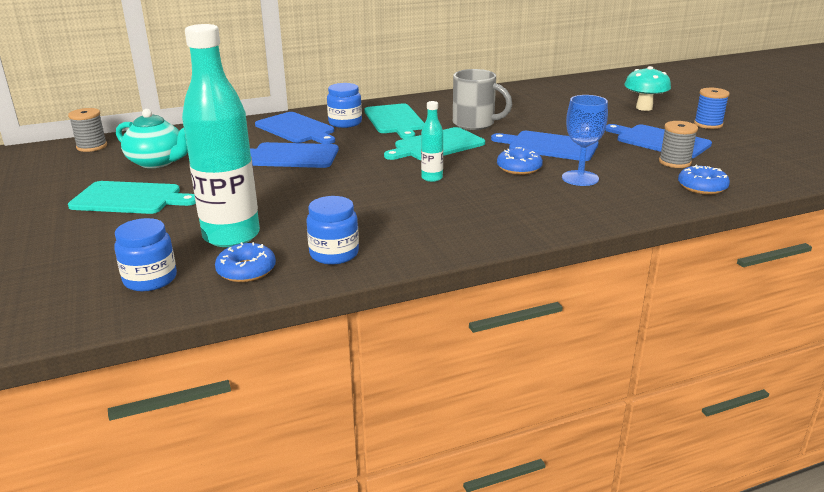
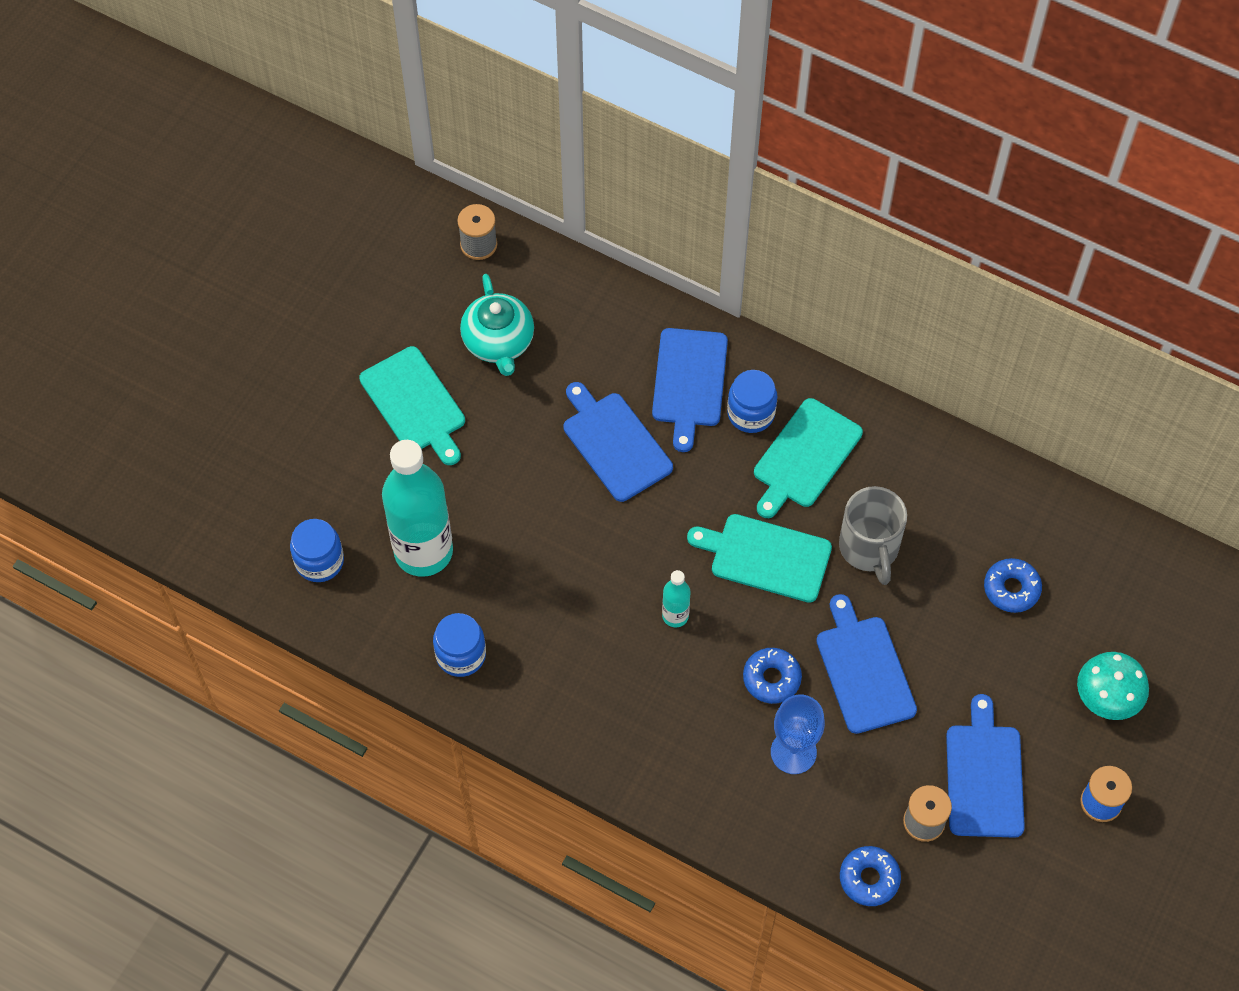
camera: 50 degrees right, 35 degrees up
(246, 270) = (385, 614): blue donut -> blue donut (1011, 589)

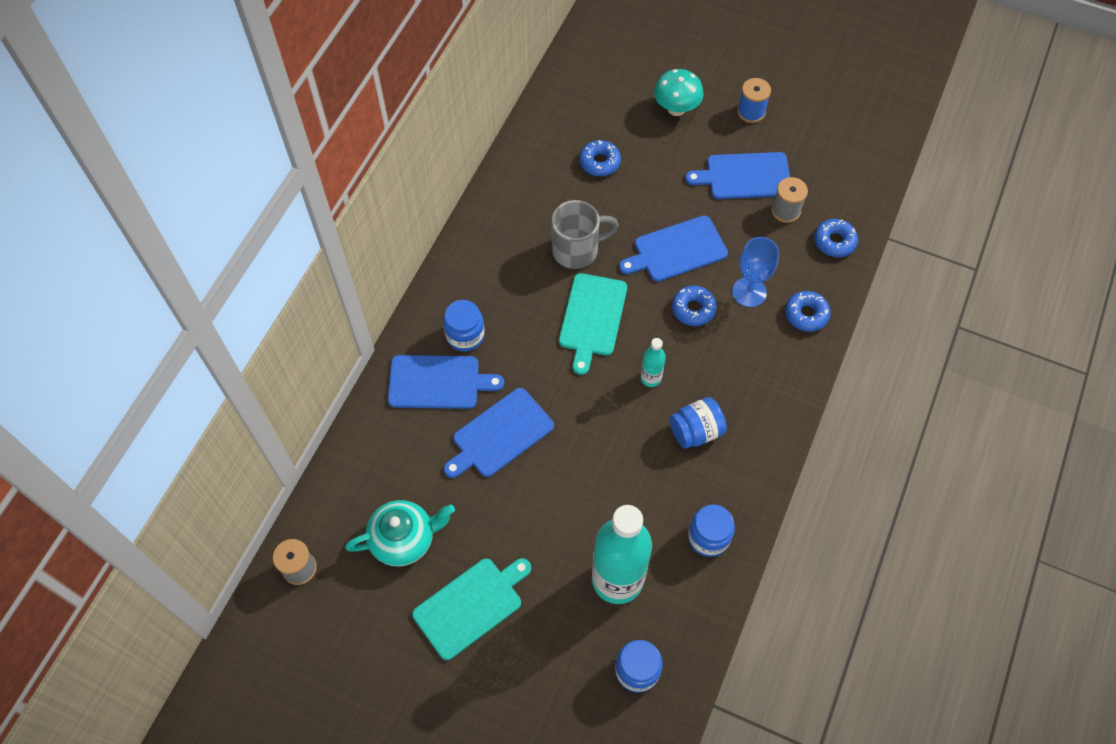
camera: 95 degrees left, 0 degrees up
(598, 659) = (695, 431): none -> blue jar
(754, 819) = (806, 314): none -> blue donut
(805, 457) = (502, 296): turquoise cutting board -> none

